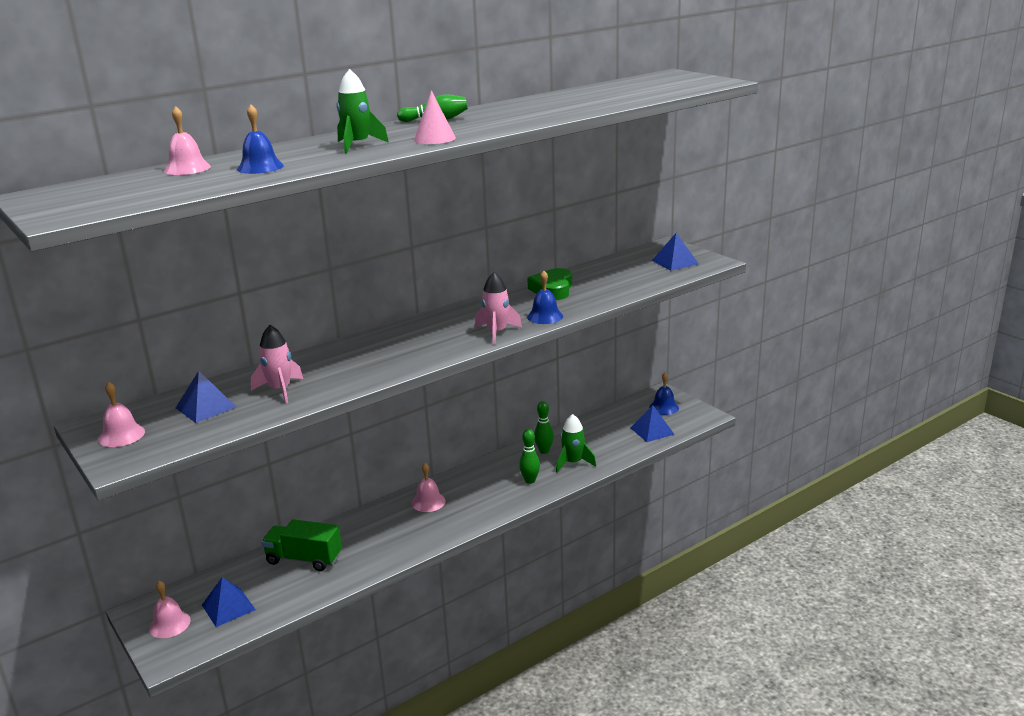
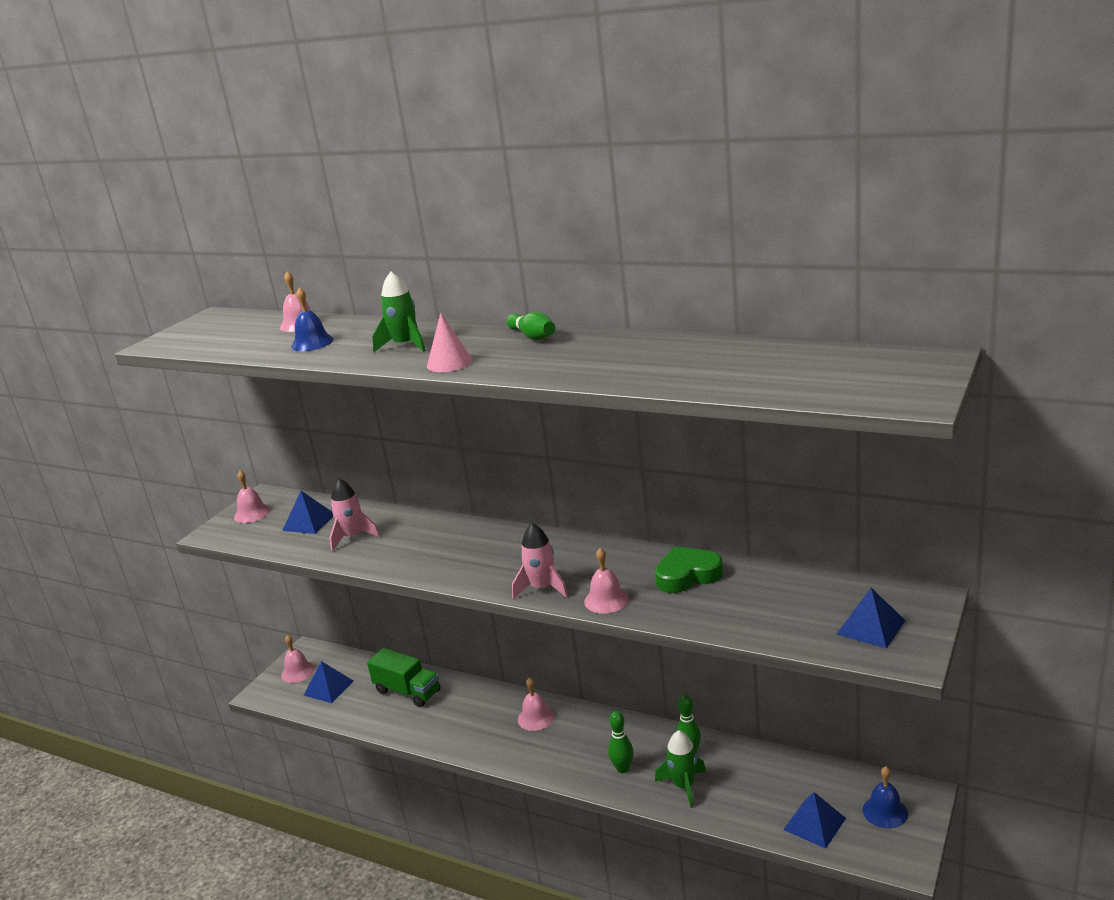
camera: 65 degrees right, 0 degrees up
(304, 559) = (407, 691): green truck -> green truck turned 135 degrees clockwise
(545, 316) = (606, 600): blue bell -> pink bell

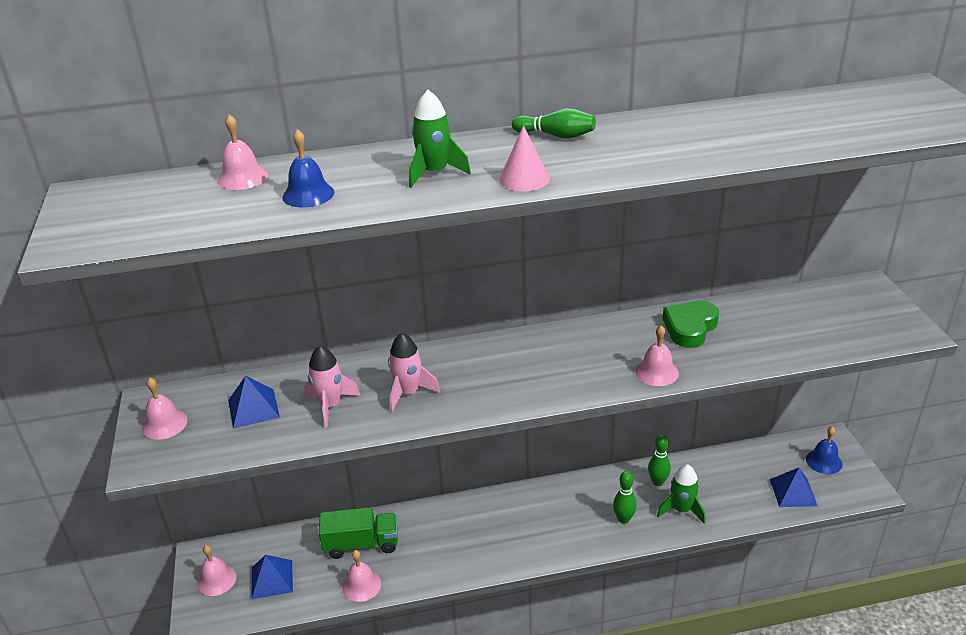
camera: 40 degrees left, 10 degrees up
(536, 718) = (508, 512): pink bell -> pink bell (361, 585)
(542, 588) = (589, 383): pink rocket -> pink rocket (408, 393)
(870, 627) = (863, 319): blue pyramid -> none

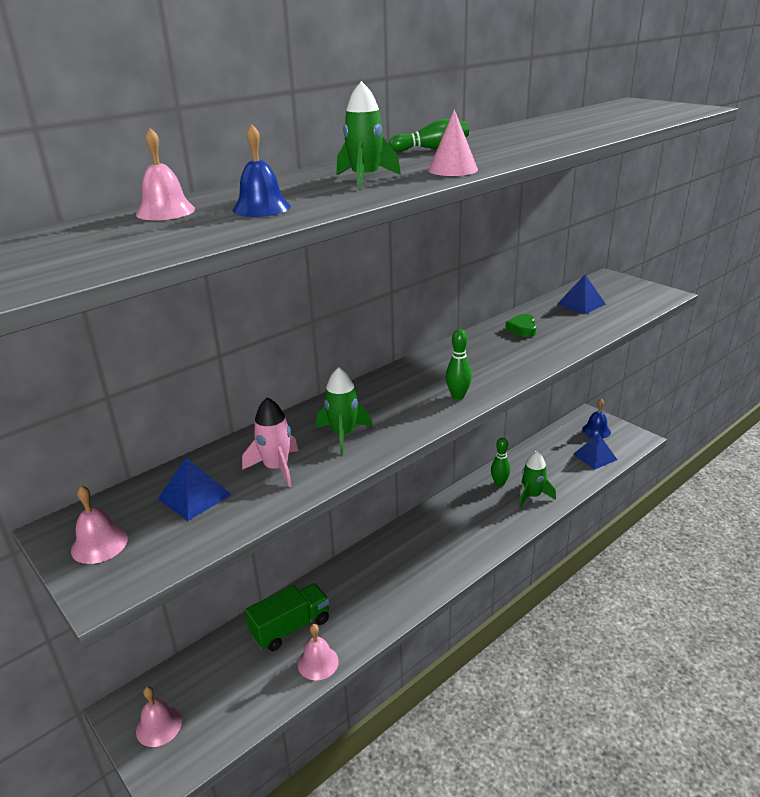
camera: 30 degrees left, 5 degrees down
(272, 579) = (221, 698): blue pyramid -> blue pyramid (581, 304)
(408, 393) = (343, 435): pink rocket -> green rocket
(623, 519) = (497, 518): green bowling pin -> green bowling pin (458, 396)
(657, 372) = (531, 361): pink bell -> none
(690, 328) = (522, 329): green heart -> green heart, size x0.66

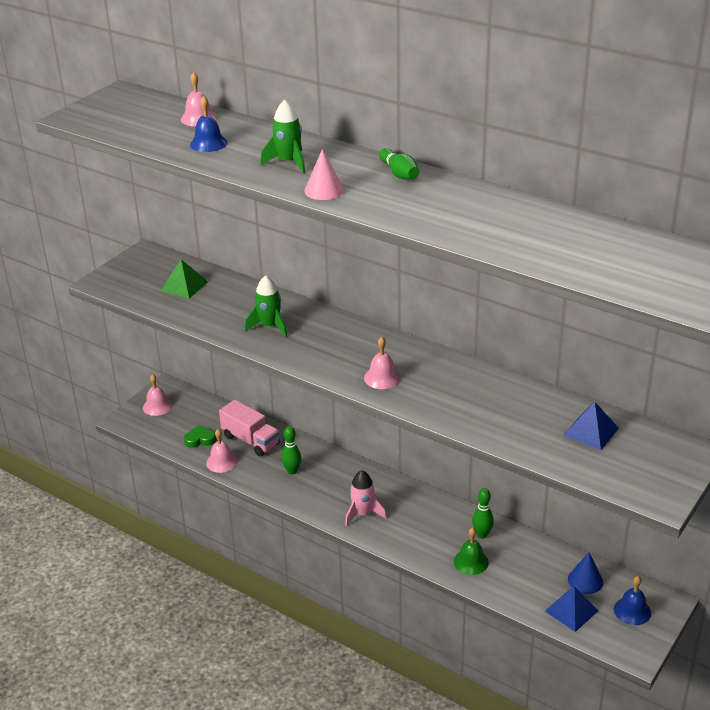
camera: 75 degrees right, 5 degrees up
(99, 544) = (135, 268): pink bell -> pink bell (382, 377)
(194, 496) = (184, 286): blue pyramid -> green pyramid
(276, 468) = (221, 308): pink rocket -> pink rocket (363, 513)
(290, 627) = (250, 440): green truck -> pink truck
(458, 396) = (345, 371): green bowling pin -> green bowling pin (292, 471)
(522, 329) = (500, 395): green heart -> green heart (200, 440)
(532, 496) = (471, 562): green rocket -> green bell
(562, 444) = (585, 580): none -> blue cone

